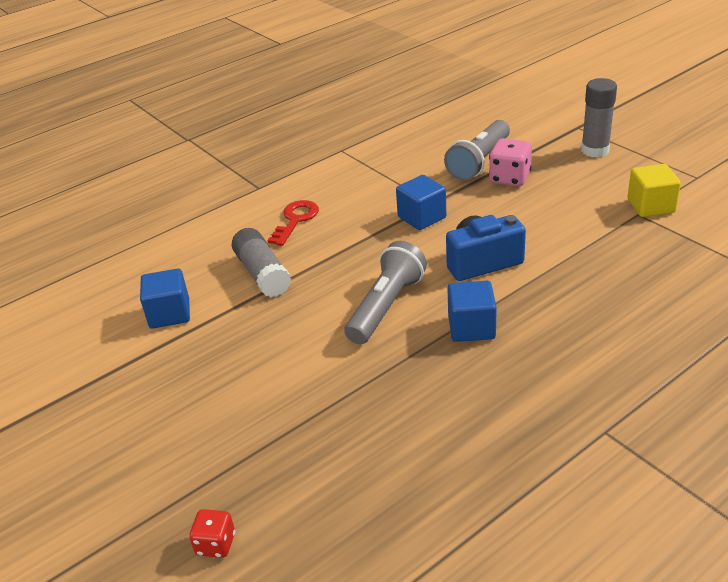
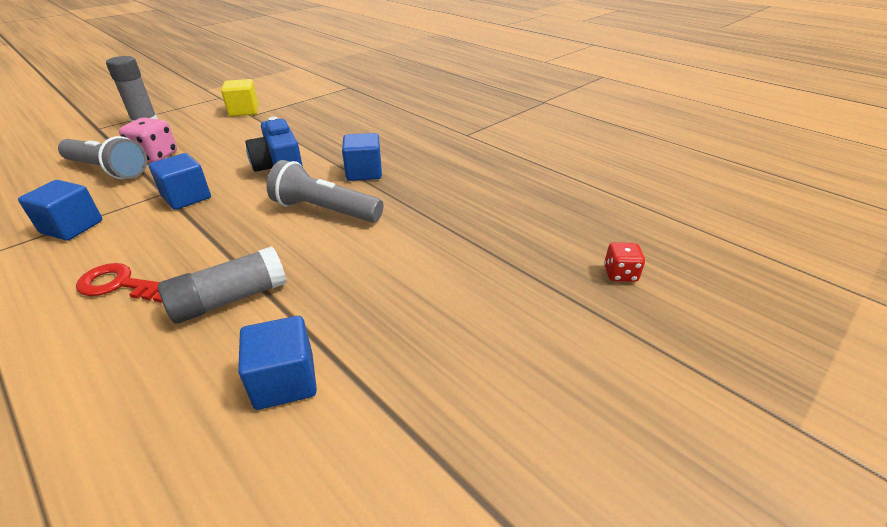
camera: 100 degrees left, 0 degrees up
(379, 176) = (72, 227): none -> blue cube

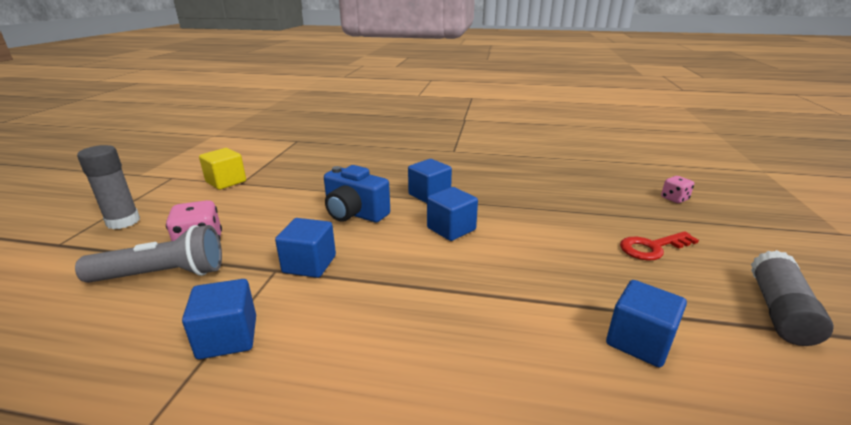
camera: 35 degrees left, 10 degrees down
(121, 285) = (388, 354): red key -> red key (652, 247)
(230, 299) = (502, 315): grey glue stick -> grey glue stick (779, 310)
(325, 210) = (451, 229): grey flashlight -> blue cube
(620, 274) = (674, 199): red dice -> pink dice

